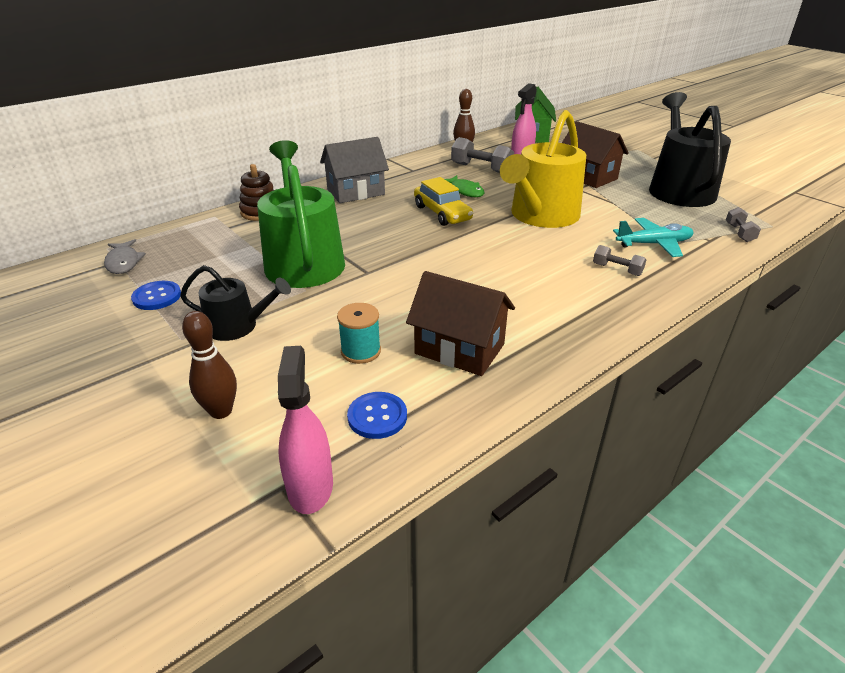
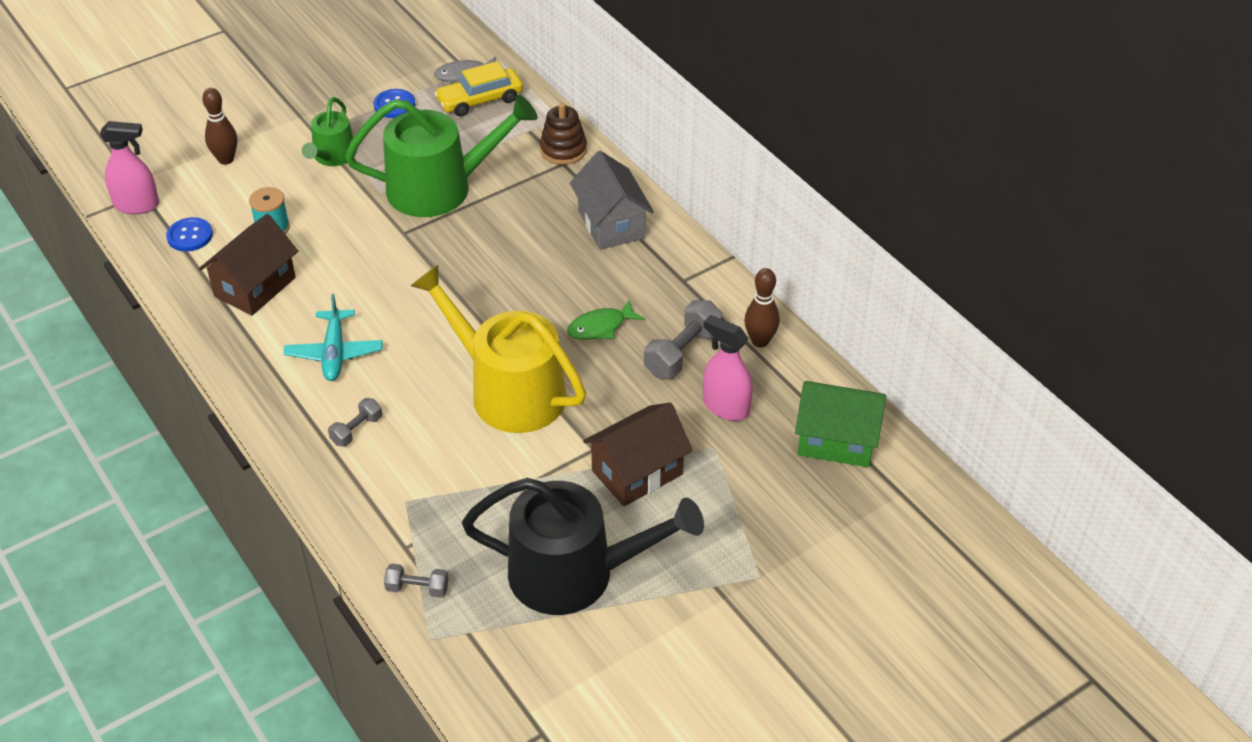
camera: 95 degrees right, 10 degrees up
(238, 326) = (332, 156): black watering can -> green watering can
(442, 213) = (533, 298): yellow car -> yellow car (480, 100)
(654, 244) = (407, 483): turquoise plane -> turquoise plane (334, 353)

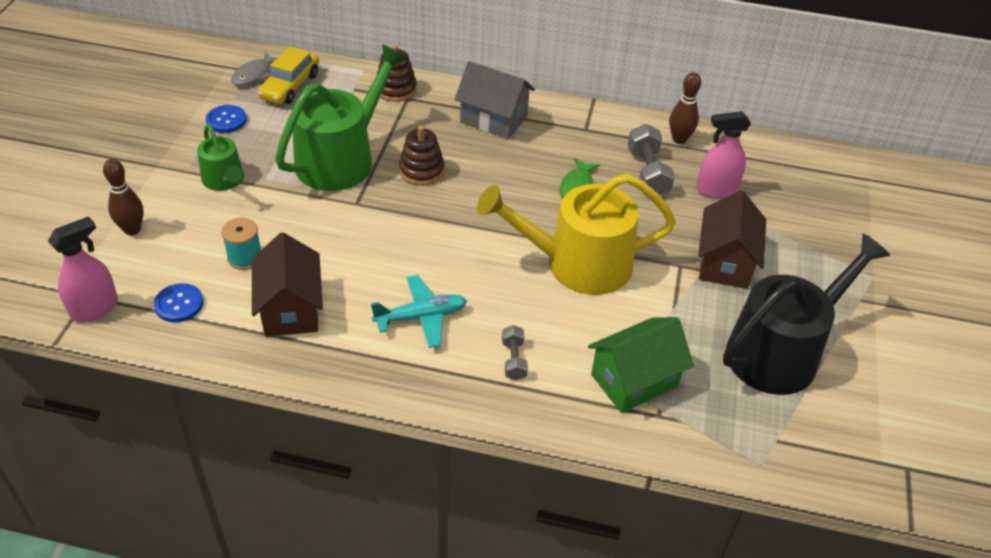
camera: 45 degrees left, 0 degrees up
(334, 353) = (421, 317): turquoise plane -> turquoise plane turned 60 degrees counterclockwise
(417, 588) = (706, 437): grey dumbbell -> none
(489, 235) = (421, 170): none -> brown stacking toy
(837, 441) = (798, 171): green house -> green house (634, 380)

